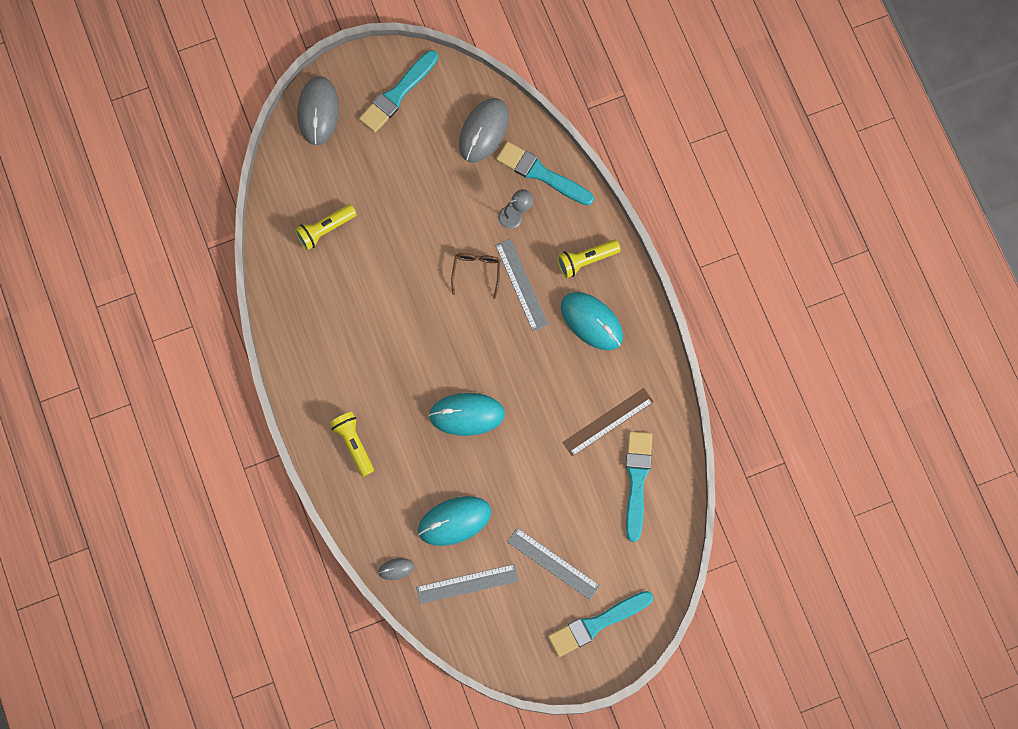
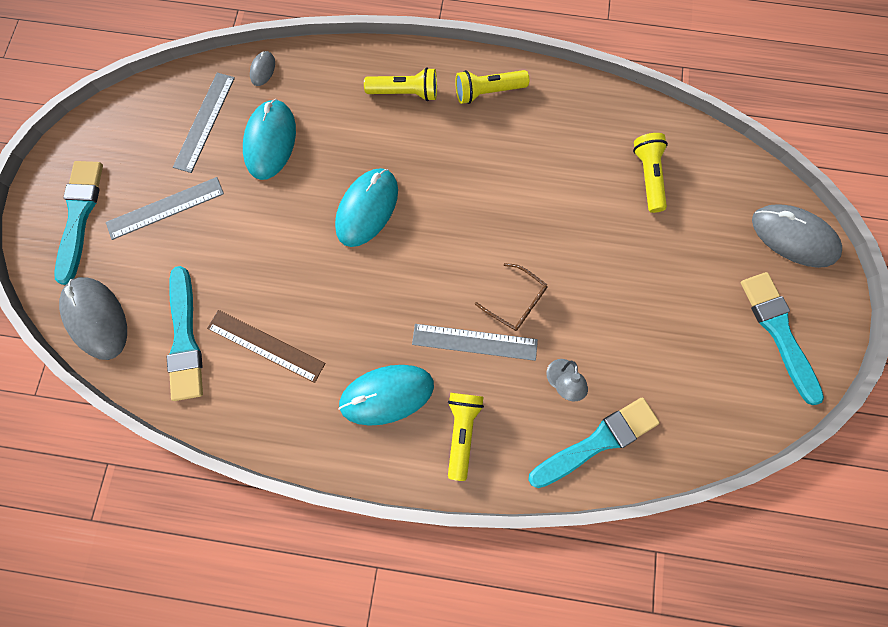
camera: 120 degrees right, 0 degrees up
(317, 381) = (487, 92): none -> yellow flashlight
(483, 131) = (685, 404): grey mouse -> grey mouse (97, 318)
(608, 422) = (266, 346): brown ruler -> brown ruler turned 60 degrees counterclockwise
(636, 480) = (185, 339): turquoise brush -> turquoise brush turned 45 degrees clockwise

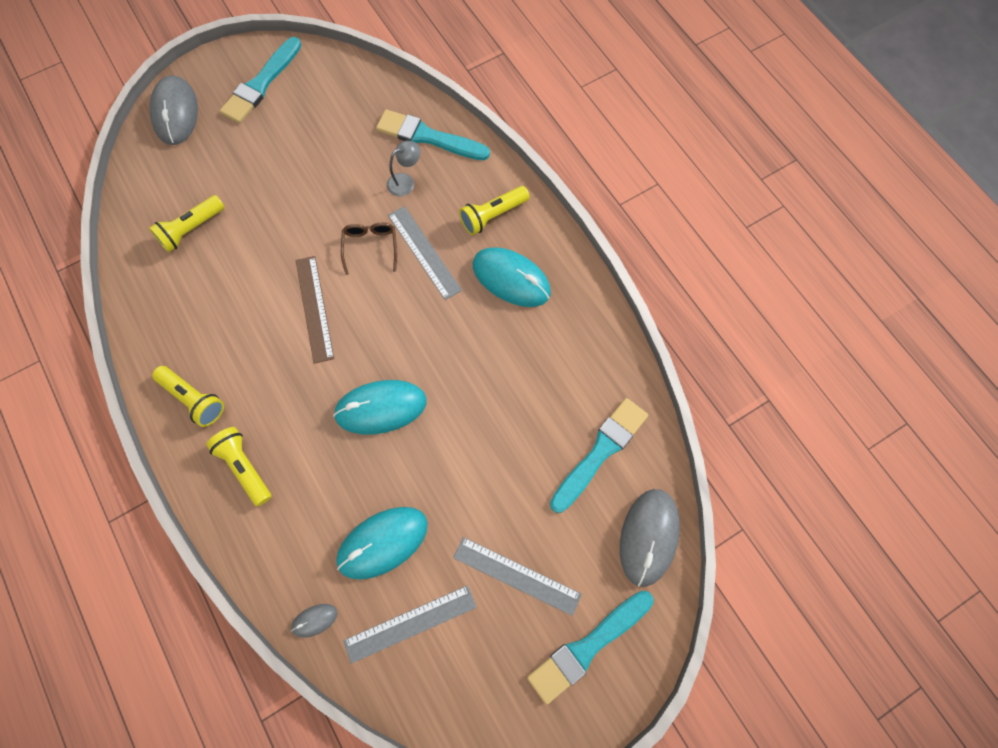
camera: 130 degrees left, 5 degrees down
(266, 346) = (552, 388): brown ruler -> brown ruler (314, 308)

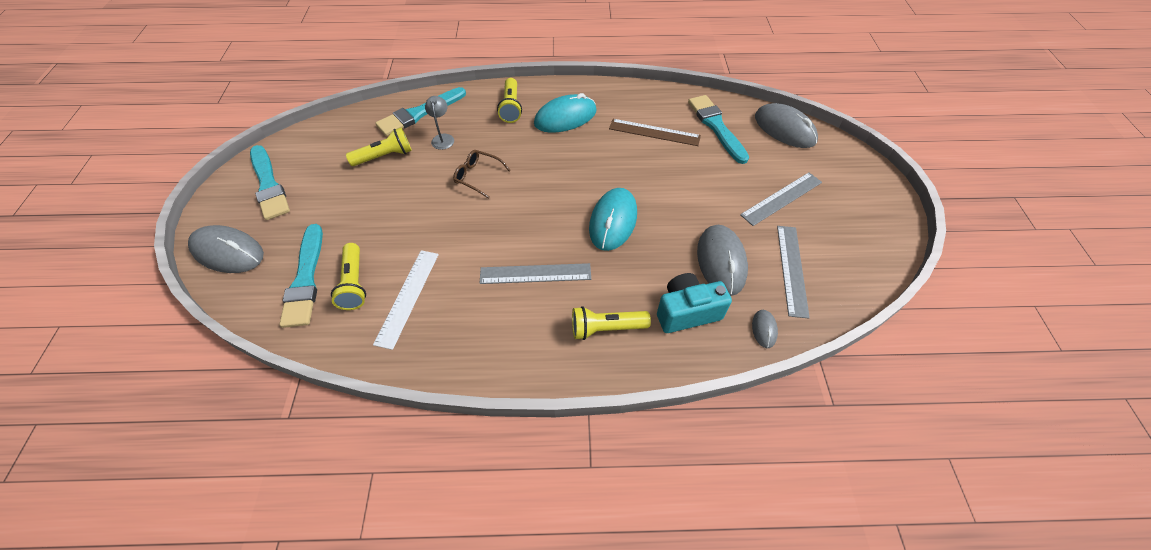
camera: 60 degrees left, 15 degrees down
(194, 399) = (518, 343): yellow flashlight -> yellow flashlight (385, 156)
(198, 280) = (407, 297): none -> white ruler
(299, 534) = (687, 312): none -> turquoise camera
(314, 308) = (500, 228): brown ruler -> brown ruler (654, 132)
(382, 542) = (721, 261): turquoise mouse -> grey mouse
(424, 252) = (508, 150): grey ruler -> grey ruler (535, 274)
(587, 647) = (845, 184): turquoise brush -> turquoise brush (305, 279)

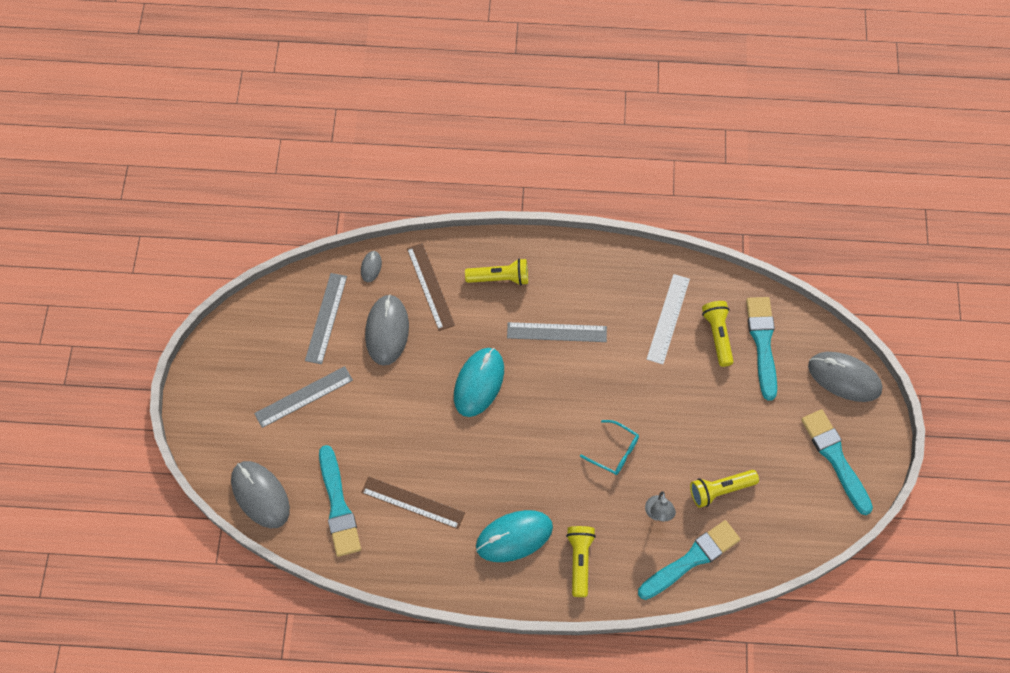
camera: 175 degrees left, 10 degrees up
(478, 176) = (614, 452): brown glasses -> turquoise glasses
(687, 312) = (430, 286): turquoise camera -> brown ruler

